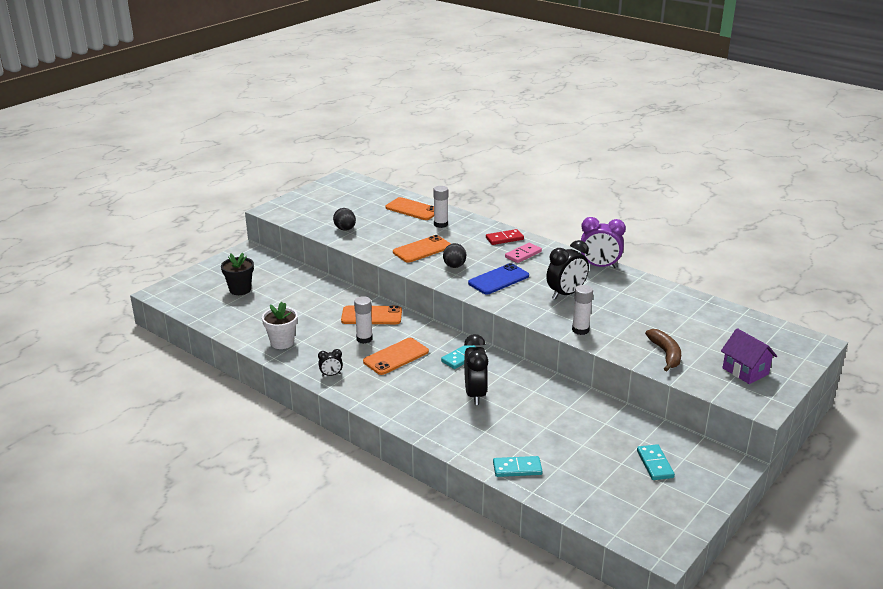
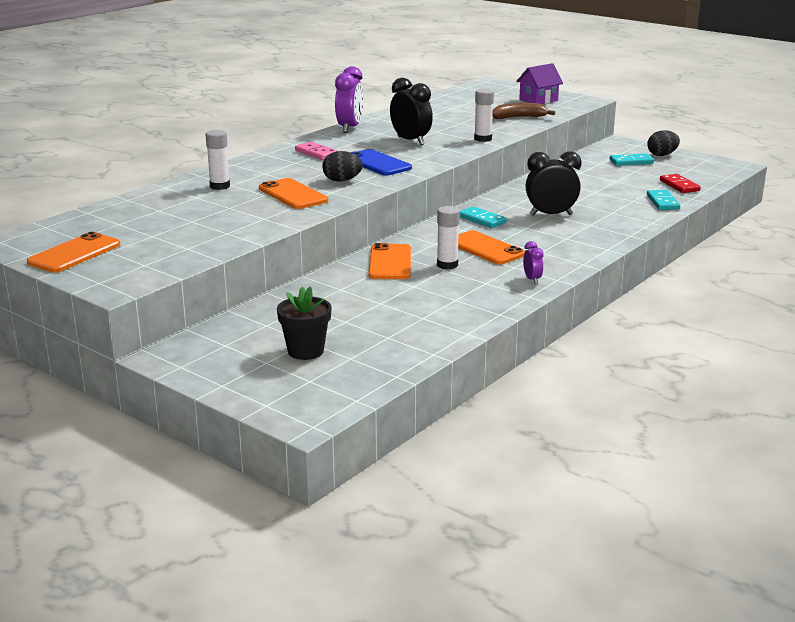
camera: 90 degrees left, 5 degrees down
(282, 342) = (461, 311): white flower pot -> none
(331, 375) = (532, 279): black clock -> purple clock
(345, 229) = (215, 235): black egg -> black egg (662, 155)
(412, 209) = (163, 200): orange phone -> orange phone (74, 253)
(504, 239) = (272, 159): red domino -> red domino (679, 186)

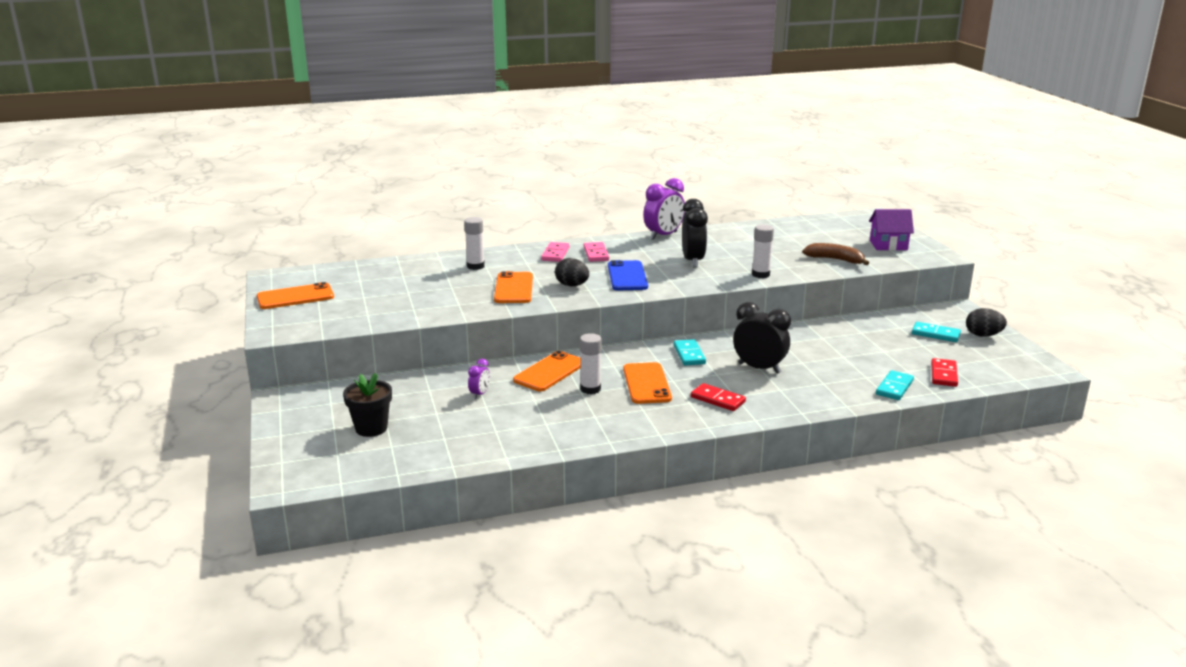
camera: 35 degrees right, 0 degrees up
(278, 161) = (555, 254): none -> pink domino
(532, 279) = (638, 427): purple clock -> purple clock (479, 394)
(558, 244) = (717, 399): none -> red domino

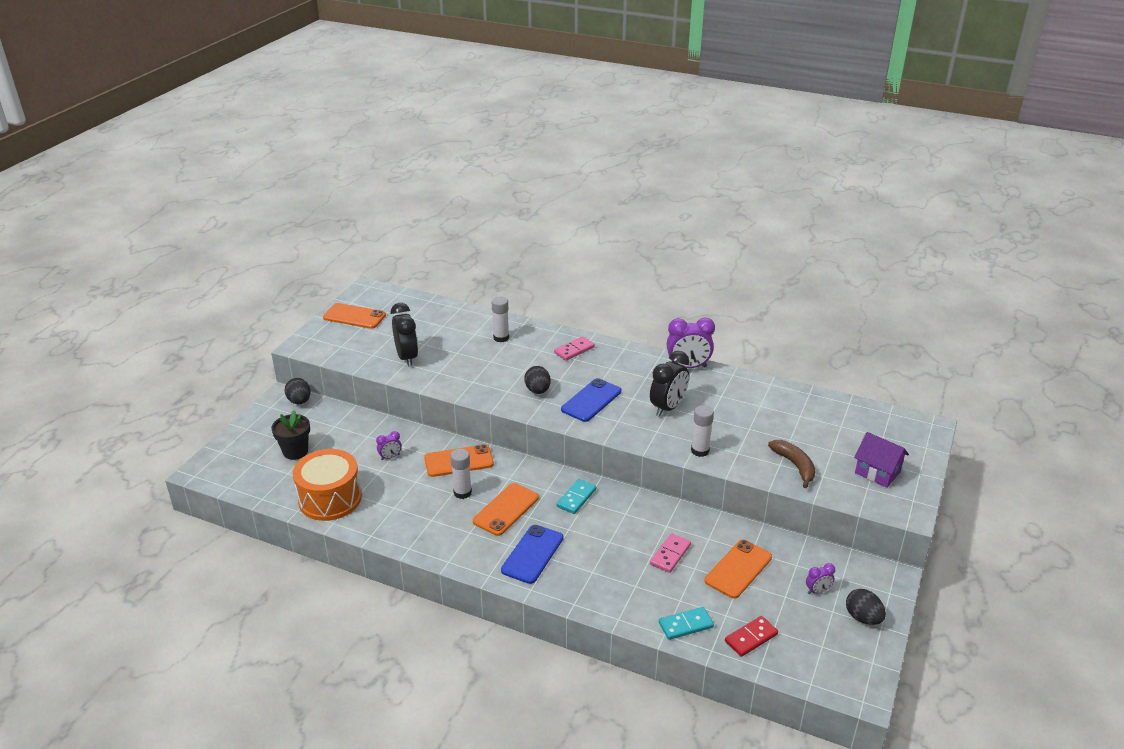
camera: 40 degrees right, 10 degrees up
(307, 394) = (299, 401): none -> black egg
(472, 444) = (330, 499): none -> orange drum
(513, 288) = (494, 374): orange phone -> orange phone (738, 569)
(596, 254) = (604, 364): pink domino -> pink domino (670, 554)
(717, 399) = (532, 554): red domino -> blue phone
(759, 368) = (608, 542): black clock -> black clock (407, 358)
(935, 334) = (817, 591): turquoise domino -> purple clock

